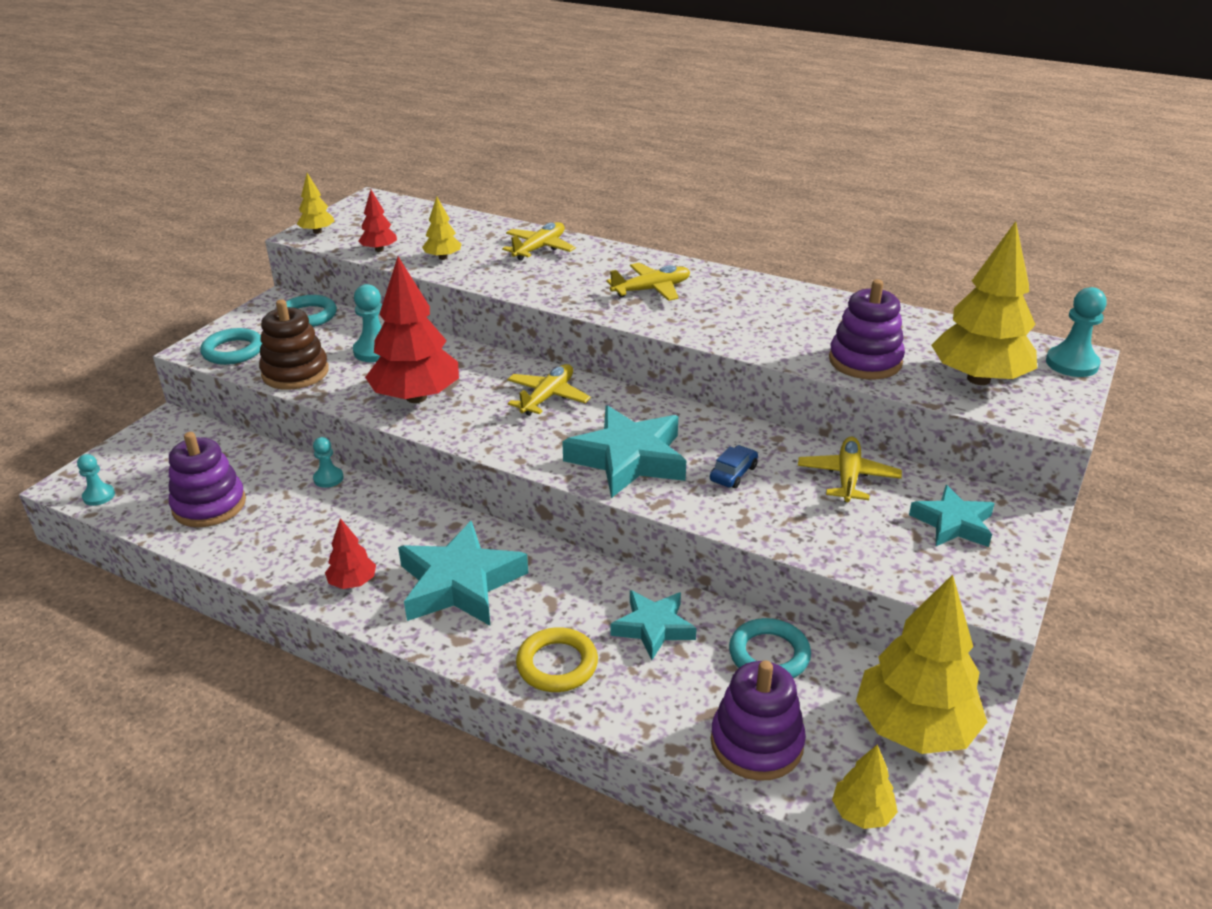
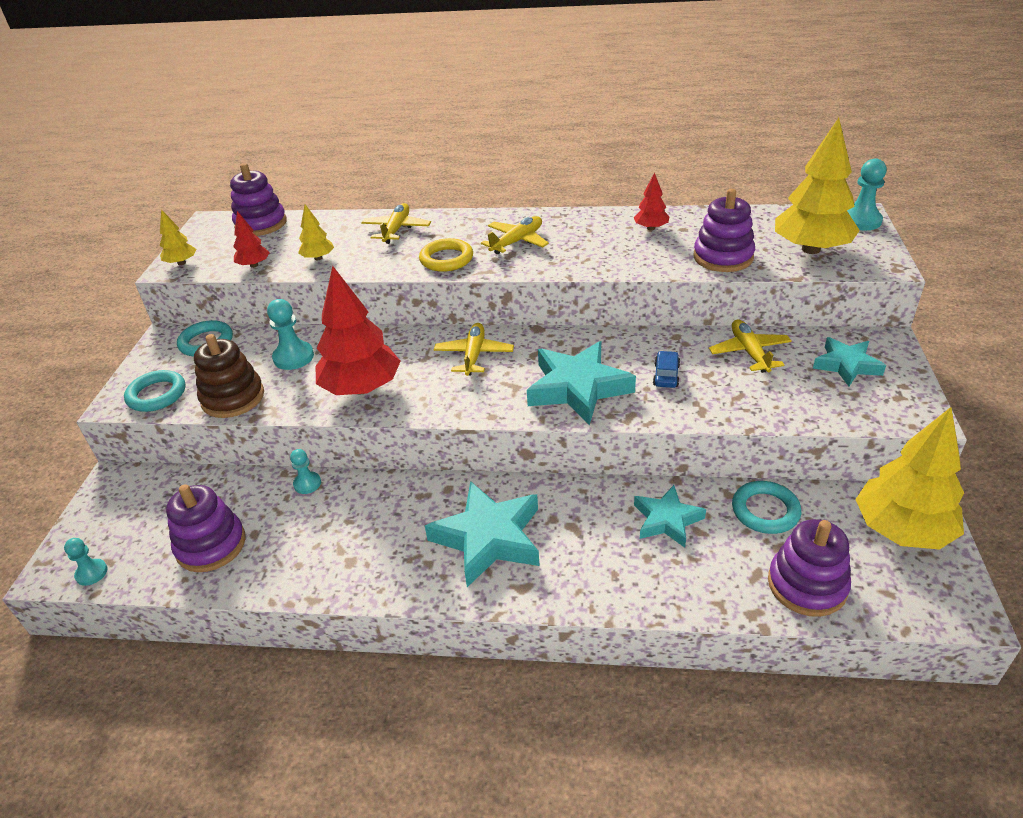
camera: 20 degrees left, 5 degrees up
(353, 583) = (395, 570): red tree -> red tree (651, 228)
(415, 212) = (261, 224): none -> purple stacking toy
(557, 664) = (616, 578): yellow ring -> yellow ring (446, 259)
(862, 813) = (915, 610): yellow tree -> none

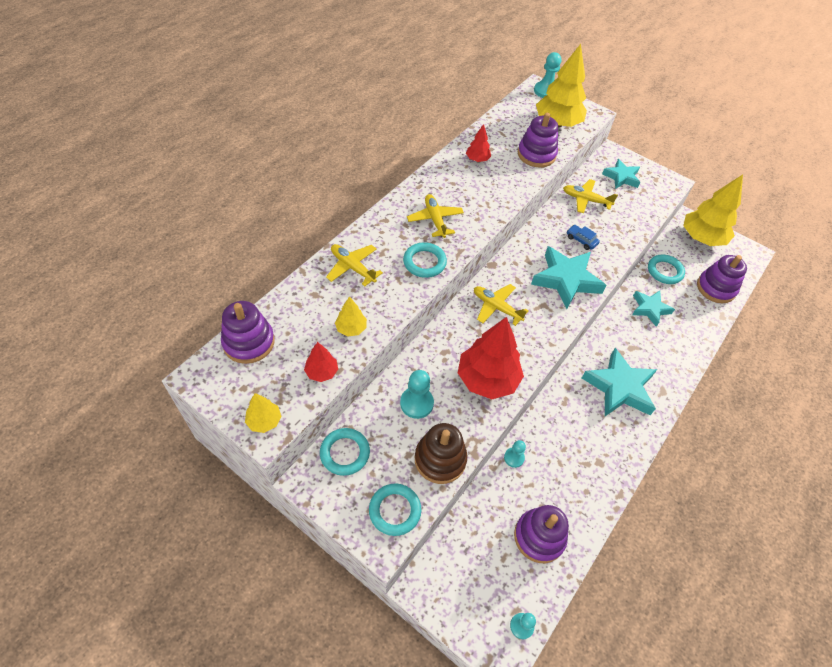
camera: 65 degrees left, 15 degrees up
(446, 259) = (424, 262): yellow ring -> turquoise ring

